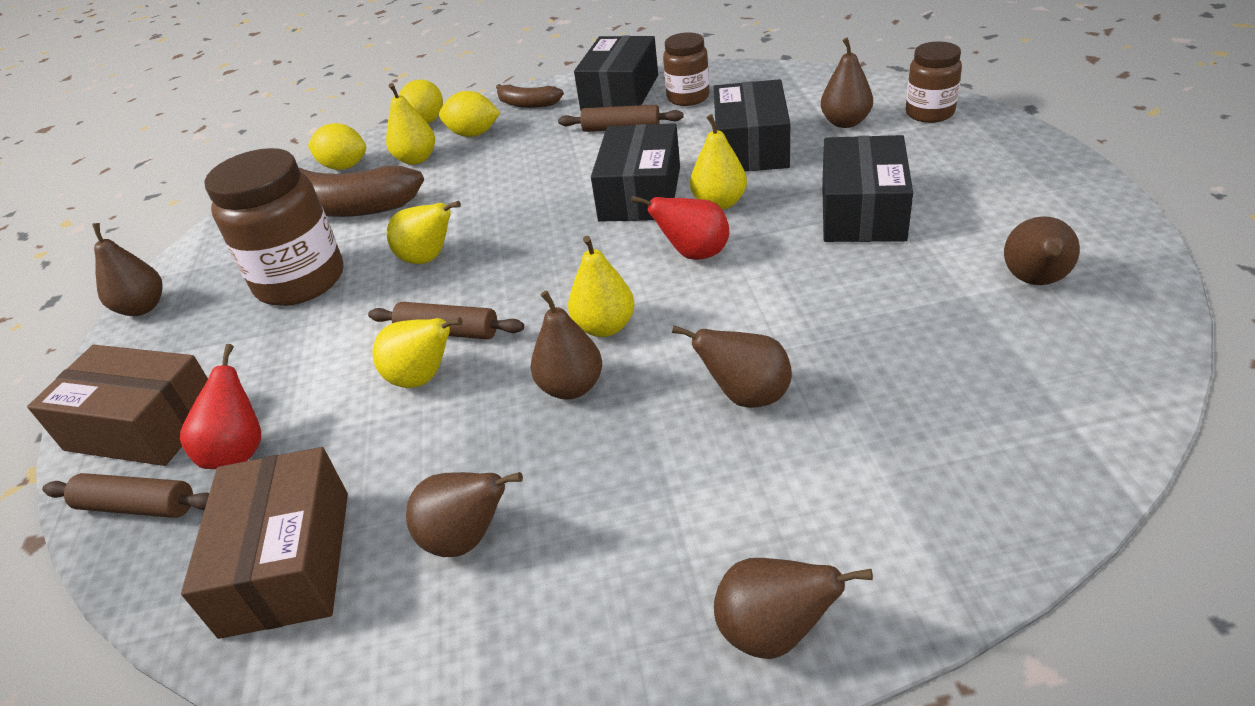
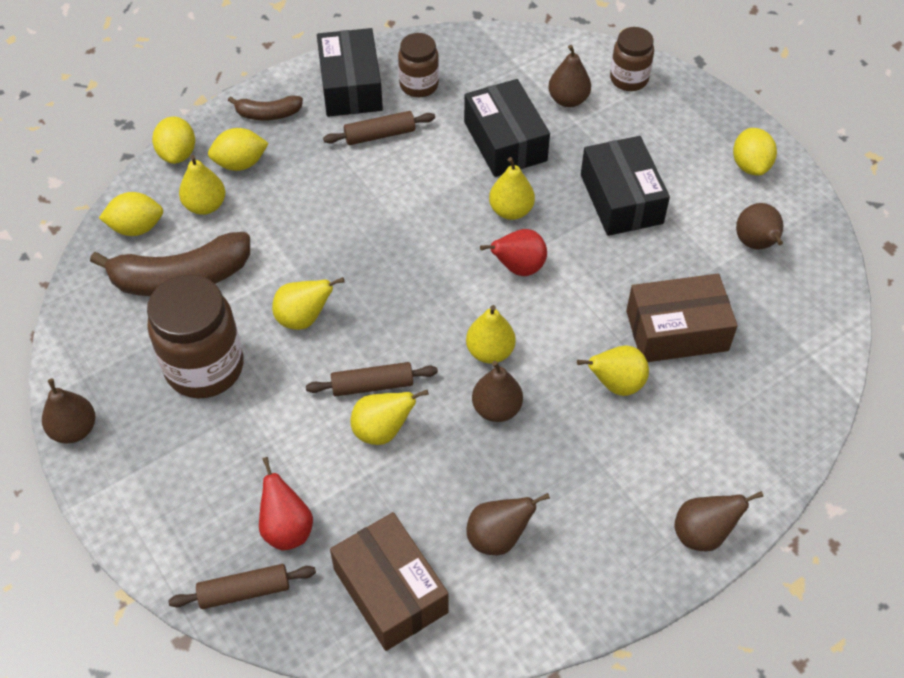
camera: 30 degrees left, 15 degrees up
(143, 425) = (186, 532): brown box -> brown box (677, 331)
(640, 193) = (441, 211): black box -> none
(746, 396) = (616, 384): brown pear -> yellow pear
(1060, 202) = (750, 165): none -> yellow lemon

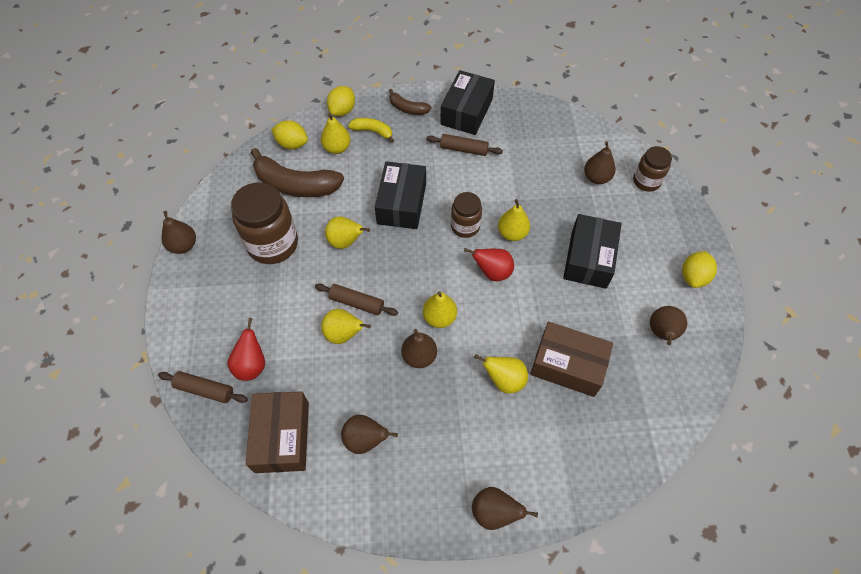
camera: 30 degrees right, 5 degrees up
(240, 163) = (372, 131): yellow lemon -> yellow banana
(419, 85) = (508, 128): brown jar -> brown jar (465, 226)
(505, 141) = (538, 187): black box -> black box (401, 203)

